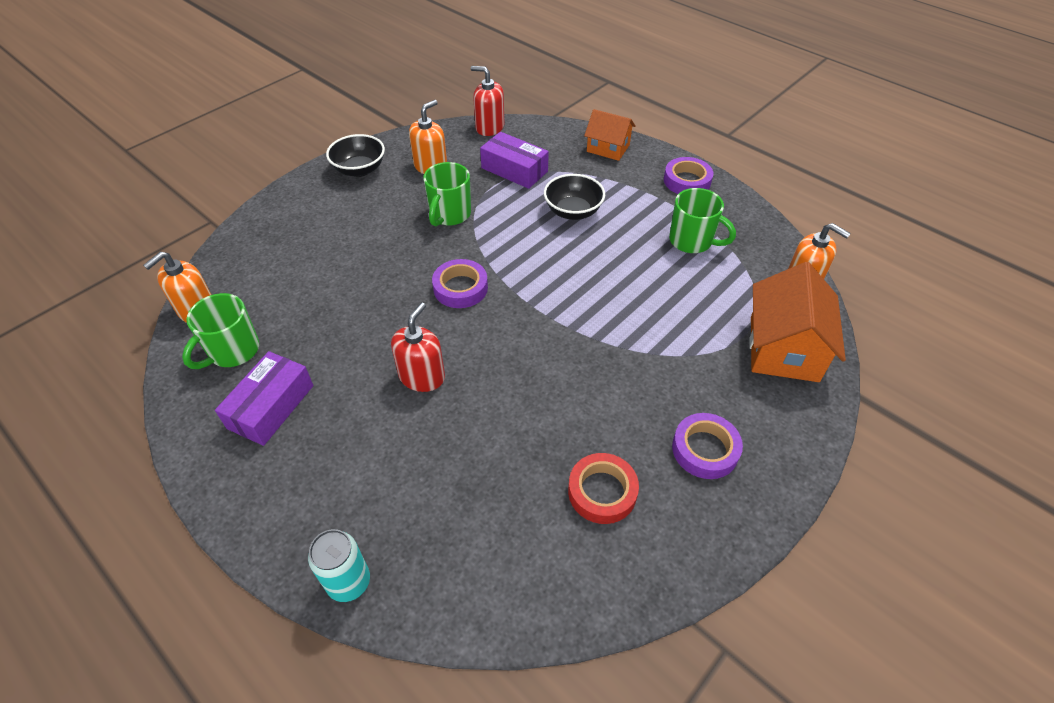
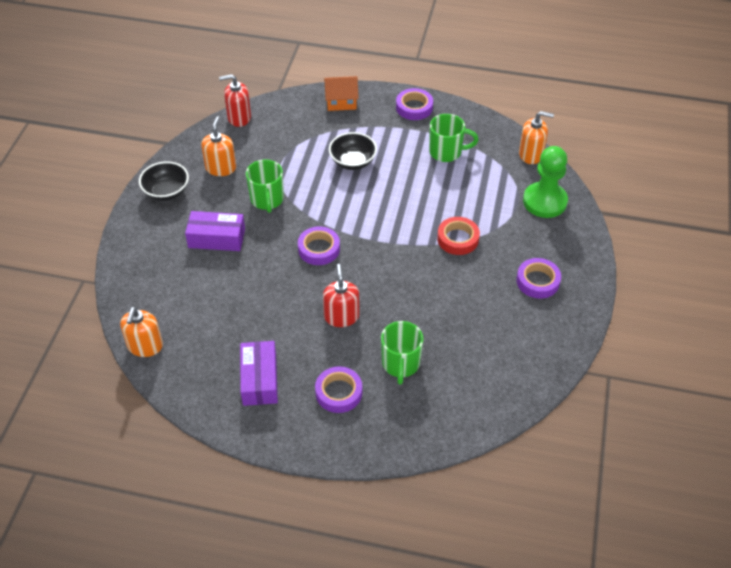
camera: 30 degrees left, 0 degrees up
(233, 351) = (199, 359): green mug -> green mug (400, 364)
(341, 470) = (338, 392): none -> purple tape
(349, 582) = (395, 444): turquoise can -> none
(514, 170) = (286, 146): purple box -> purple box (216, 238)
(602, 492) = (498, 331): red tape -> red tape (458, 239)
(783, 348) = (544, 201): orange house -> green pawn

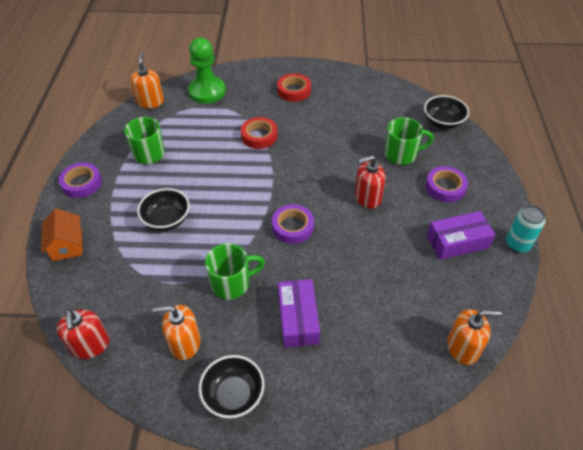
camera: 100 degrees left, 0 degrees up
(239, 434) = (517, 244): none -> turquoise can
(452, 425) = (443, 122): none -> black bowl
(537, 281) = (294, 91): purple tape -> red tape

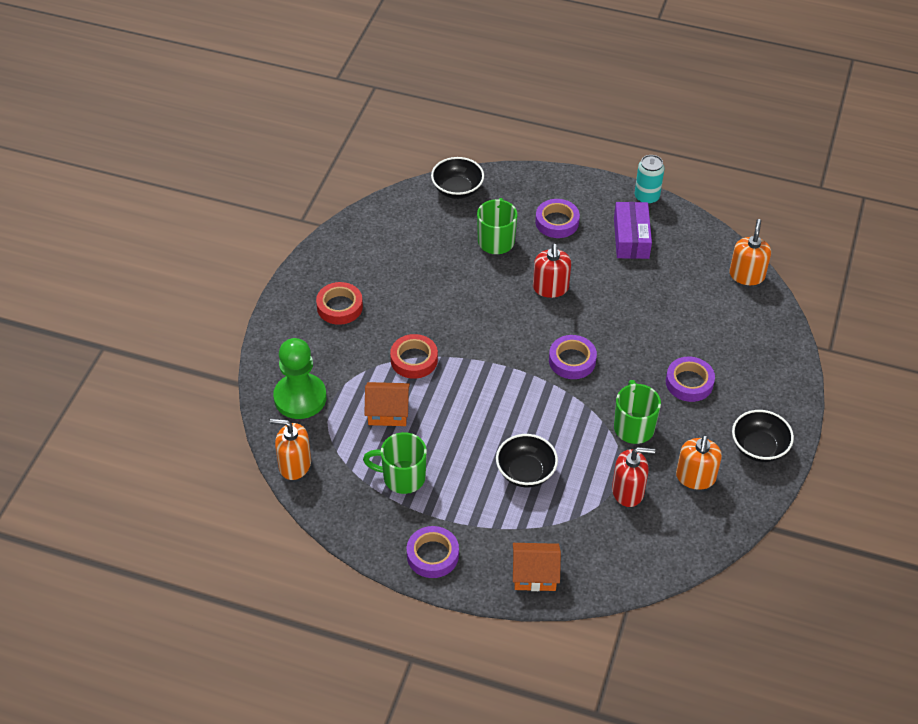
camera: 75 degrees left, 0 degrees up
(90, 345) = (679, 558): red soap dispenser -> red soap dispenser (628, 491)
(206, 134) = (388, 412): none -> orange house
(298, 319) = (689, 382): purple box -> purple tape

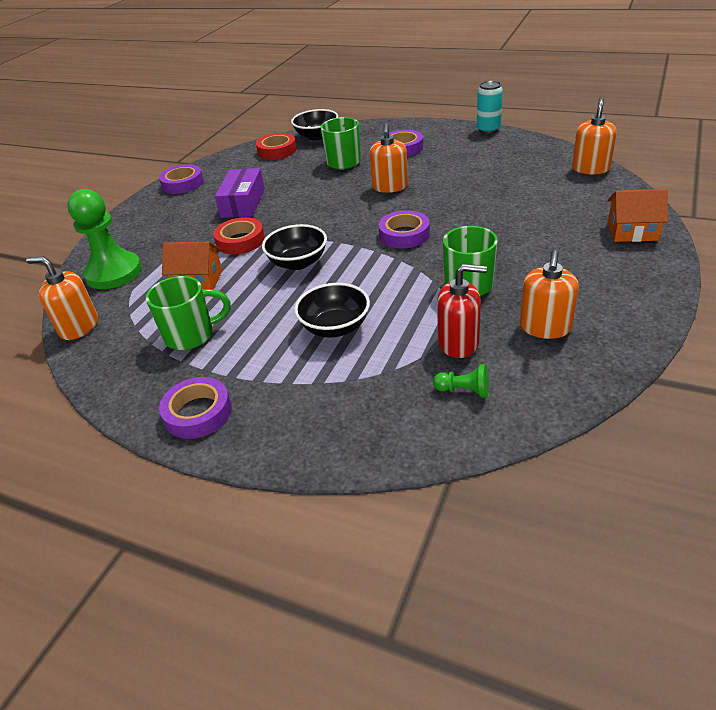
camera: 10 degrees right, 10 degrees down
(339, 307) = (184, 209): red tape -> red tape (277, 150)
(402, 477) = (191, 335): green mug -> green mug turned 150 degrees clockwise
(535, 575) = (324, 435): orange house -> orange house (632, 231)
(550, 288) = (390, 187): red soap dispenser -> orange soap dispenser
(631, 238) = (472, 153): purple box -> purple box (243, 203)
(634, 537) = (464, 390): none -> green pawn
(689, 382) = (533, 246): purple tape -> purple tape (183, 184)
(759, 447) = (624, 297): black bowl -> black bowl (298, 262)

